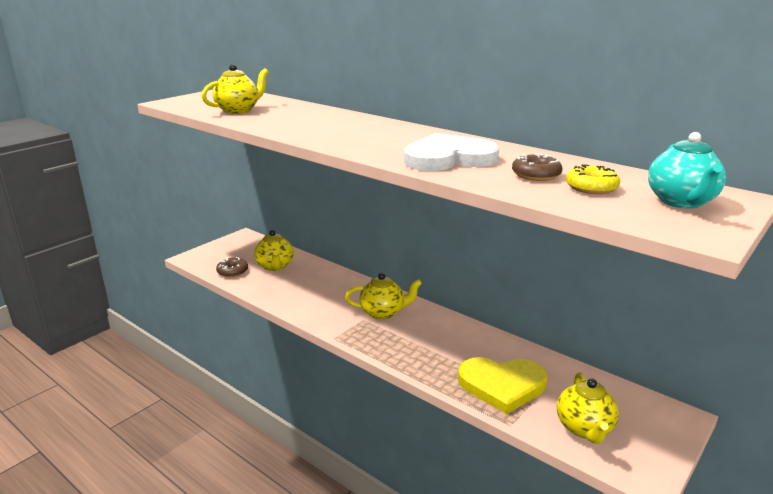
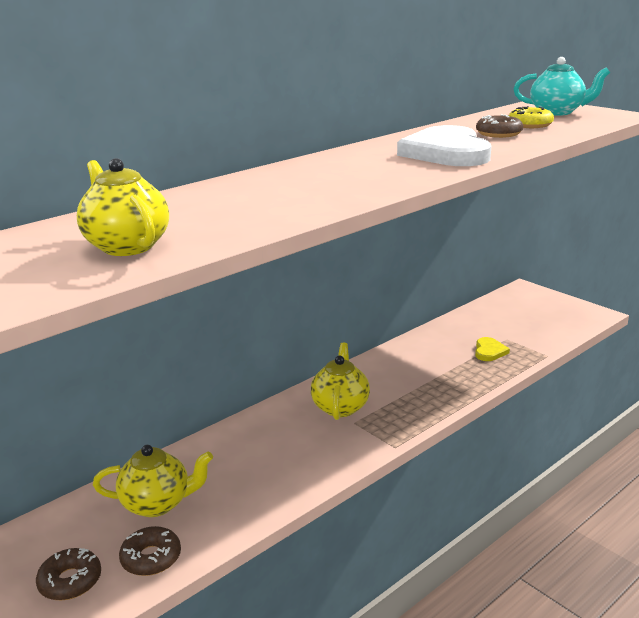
camera: 80 degrees left, 0 degrees up
(220, 256) = (70, 581): none -> brown donut
(502, 385) = (489, 351): yellow heart -> yellow heart, size x0.47
(584, 428) = (545, 325): yellow teapot -> none

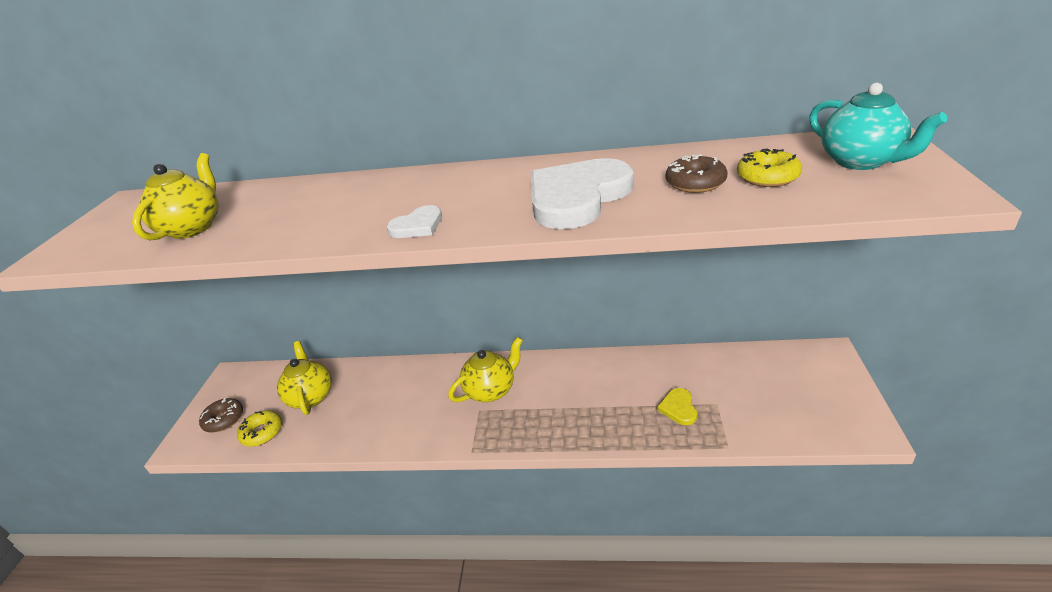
camera: 50 degrees right, 10 degrees up
(151, 558) = (262, 432): brown donut -> yellow donut
(157, 504) = (311, 397): yellow teapot -> yellow teapot turned 150 degrees counterclockwise
(373, 187) = (417, 226): none -> white heart
(489, 351) = (678, 408): yellow heart -> yellow heart turned 120 degrees clockwise

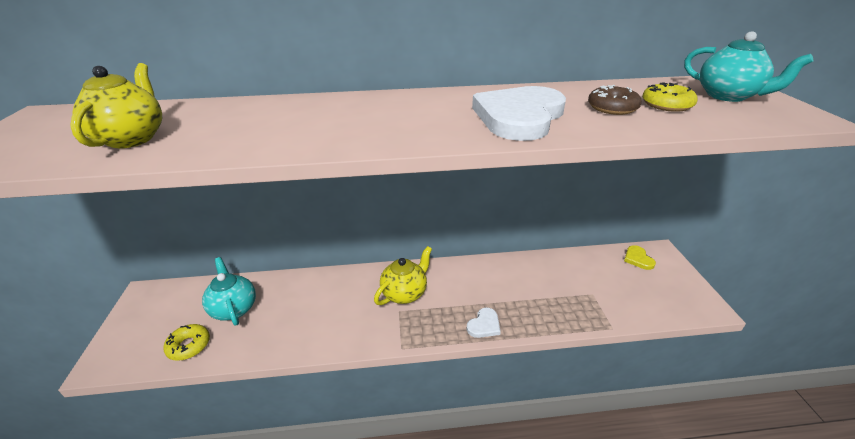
camera: 15 degrees left, 0 degrees up
(224, 419) = (144, 336): brown donut -> none
(311, 397) = (234, 308): yellow teapot -> turquoise teapot
(417, 226) = (382, 137): white heart -> white heart (484, 325)
(678, 408) = (564, 299): yellow heart -> yellow heart (638, 259)

